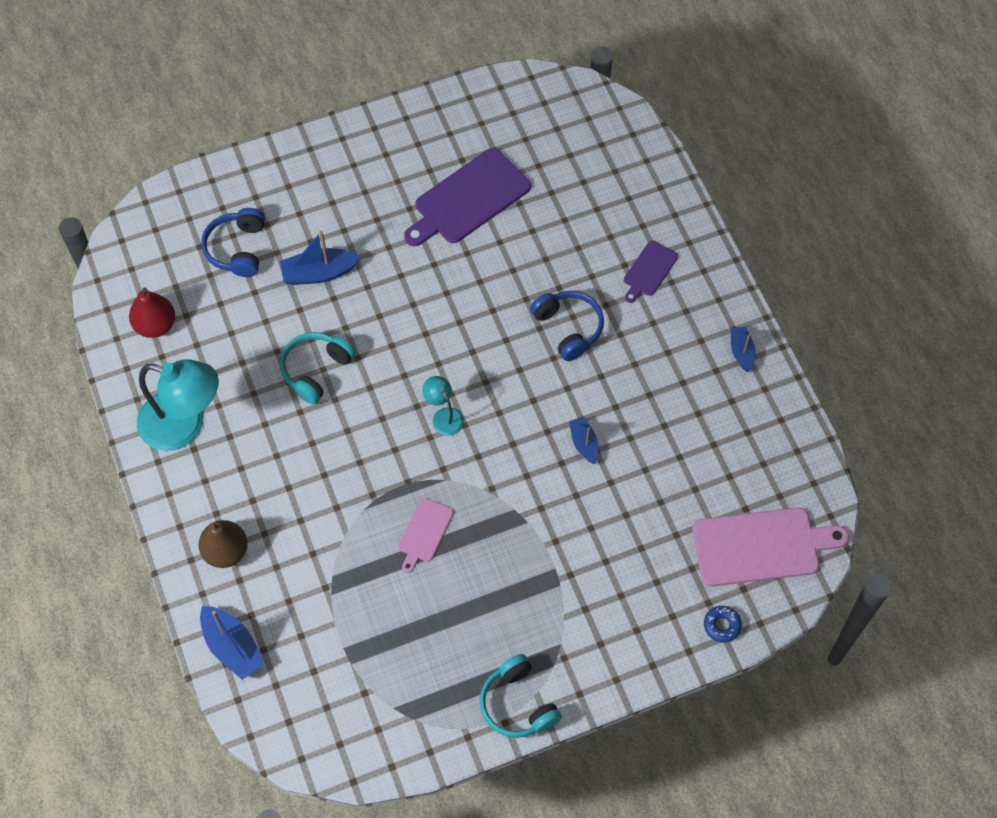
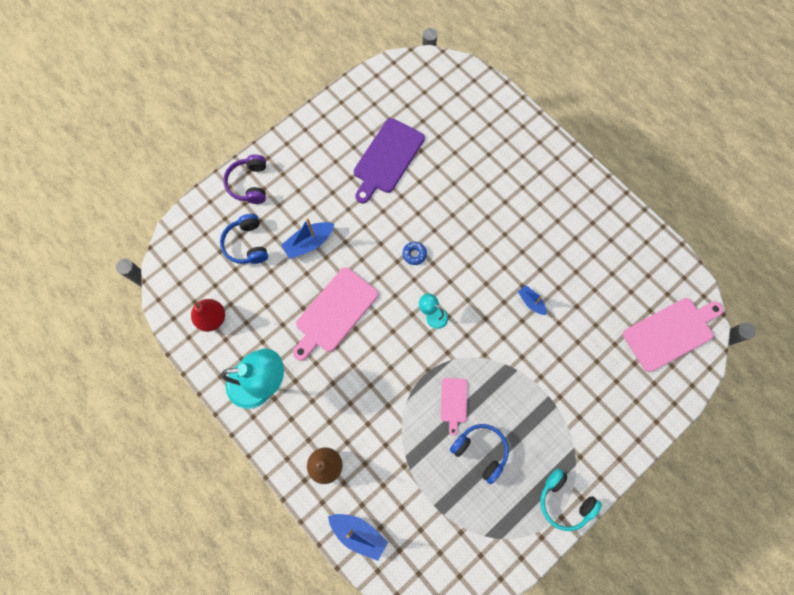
camera: 20 degrees left, 10 degrees up
(272, 174) = (249, 184): none -> purple headphones
(316, 370) = (335, 312): turquoise headphones -> pink cutting board
(568, 328) = (488, 226): blue headphones -> blue headphones (480, 451)
(649, 270) = (523, 169): purple cutting board -> none
(722, 625) = (669, 396): blue donut -> blue donut (414, 254)
(741, 352) = (603, 205): blue boat -> none

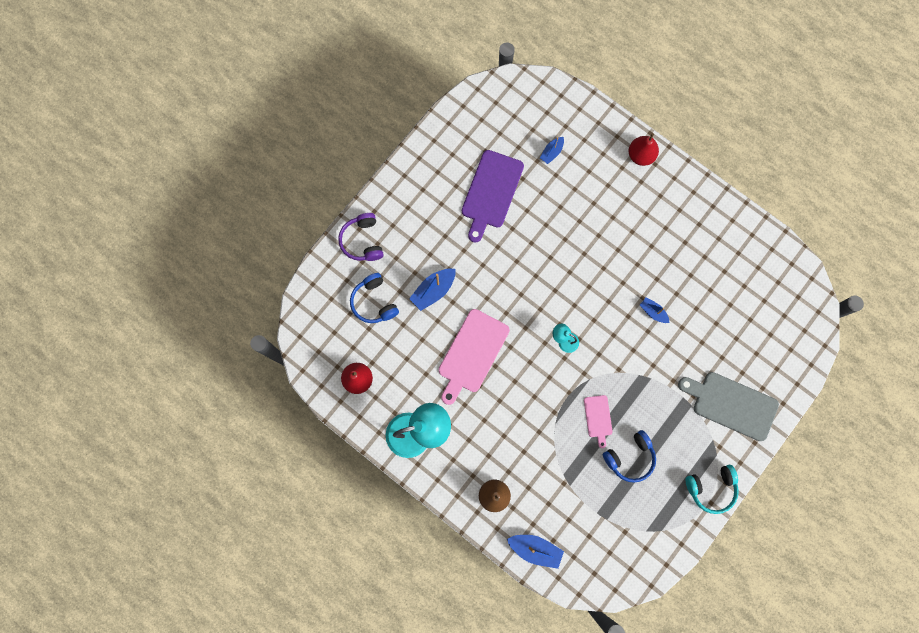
camera: 10 degrees left, 5 degrees up
(414, 254) = (536, 284): blue donut -> none
(455, 131) = (551, 152): none -> blue boat
(480, 451) = (630, 458): blue headphones -> blue headphones turned 120 degrees clockwise
(543, 148) = (641, 155): none -> red pear
(564, 501) = (711, 488): turquoise headphones -> turquoise headphones turned 45 degrees counterclockwise
(599, 413) = (731, 405): none -> grey cutting board
(670, 332) = (785, 318): pink cutting board -> none

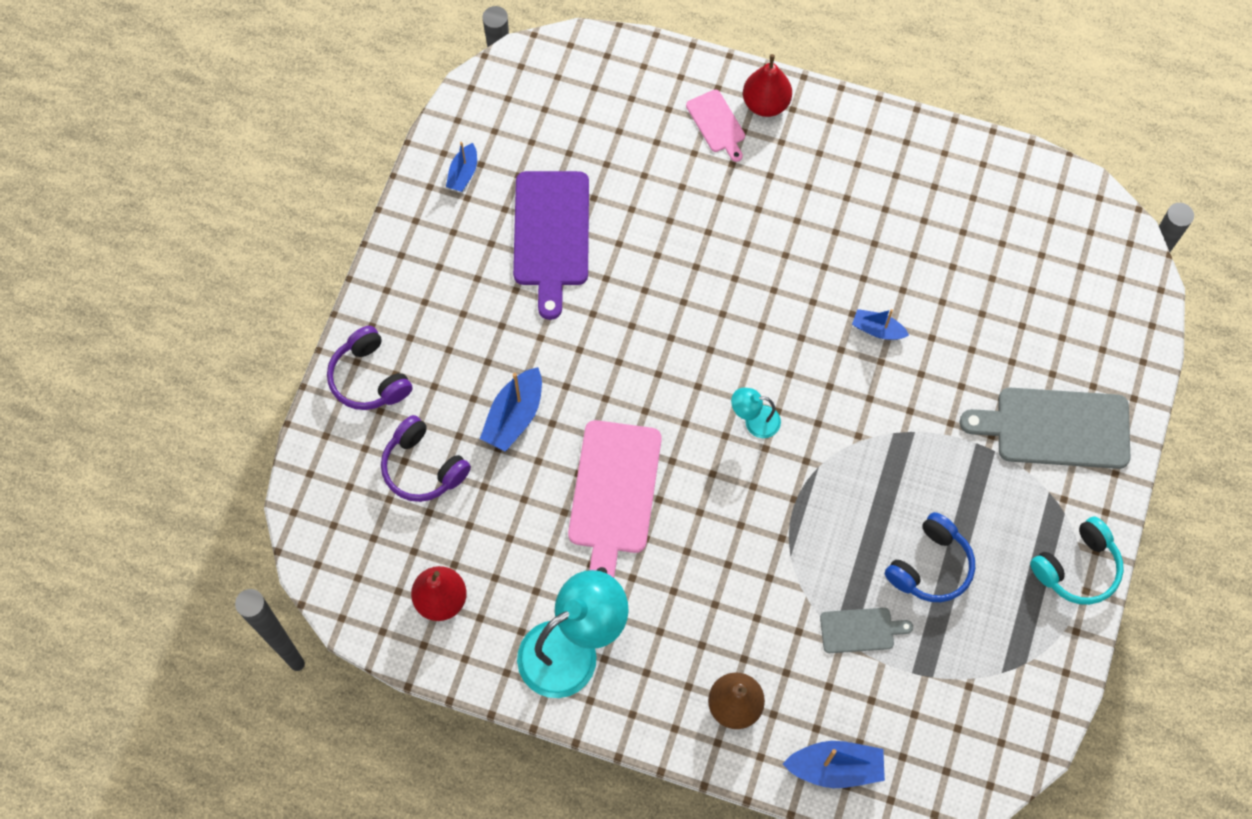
camera: 20 degrees left, 10 degrees down
(374, 302) = (423, 467): blue headphones -> purple headphones
(551, 152) = (625, 144): blue boat -> blue boat (463, 173)
(577, 479) = (860, 630): none -> grey cutting board
(598, 418) = (856, 522): pink cutting board -> pink cutting board (717, 123)

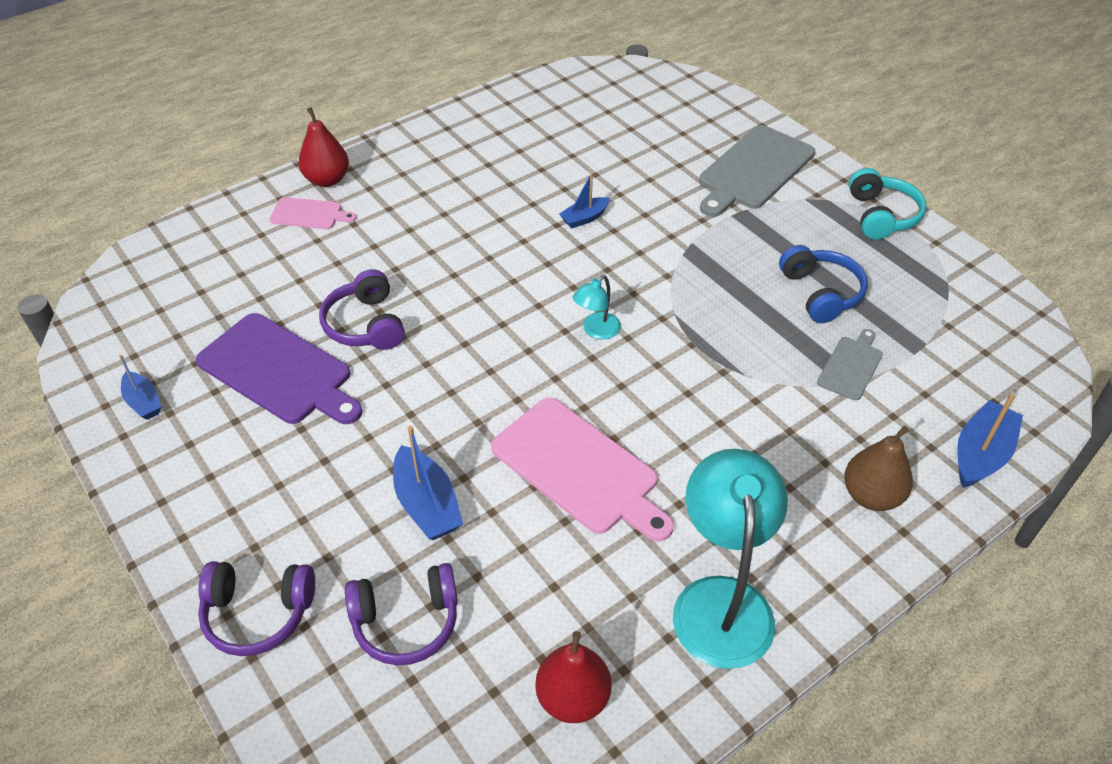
camera: 55 degrees left, 20 degrees down
(636, 256) = (365, 324): none -> purple headphones

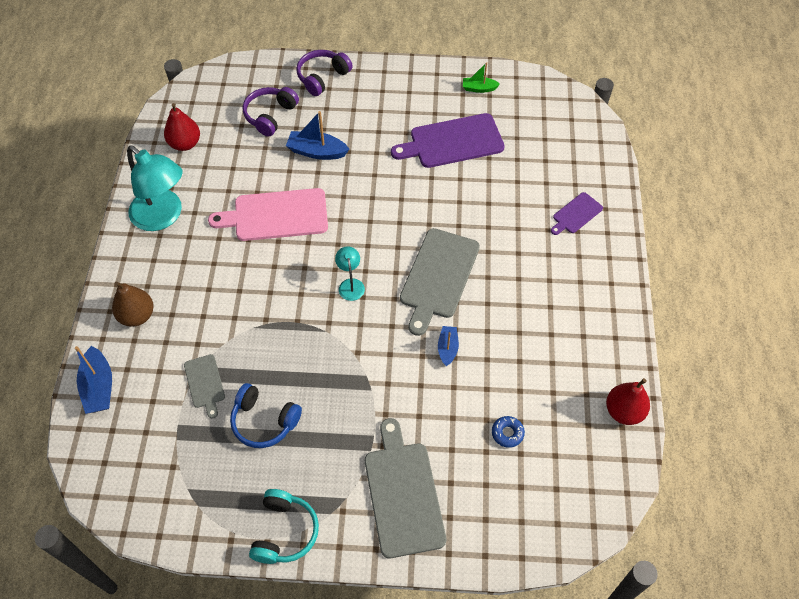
camera: 130 degrees right, 10 degrees up
(143, 402) = (479, 88): blue boat -> green boat
(309, 214) = (576, 214): pink cutting board -> purple cutting board
(327, 180) = (606, 240): red pear -> red pear (624, 411)
(365, 324) = (454, 190): purple headphones -> none
(506, 269) = (438, 277): none -> grey cutting board
(622, 143) = (507, 433): none -> blue donut
(881, 215) = (285, 532): turquoise headphones -> turquoise headphones turned 120 degrees counterclockwise

